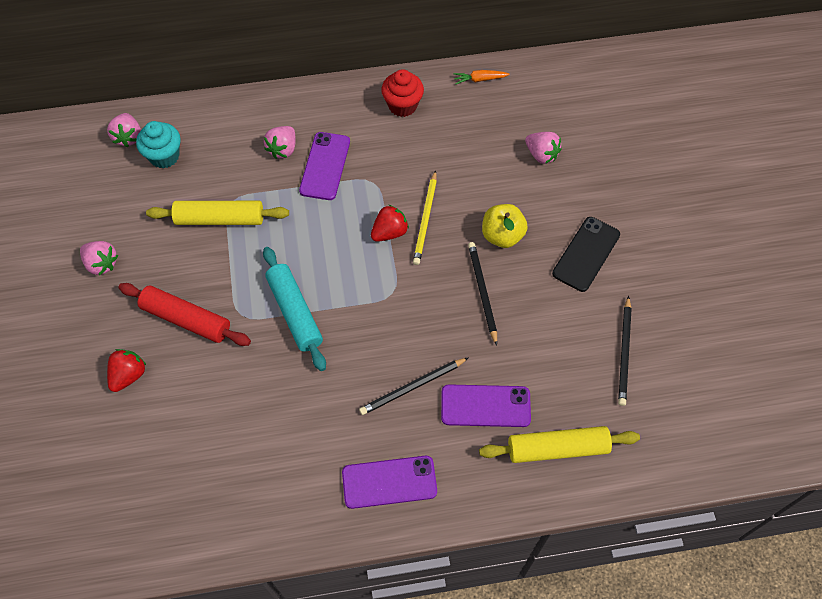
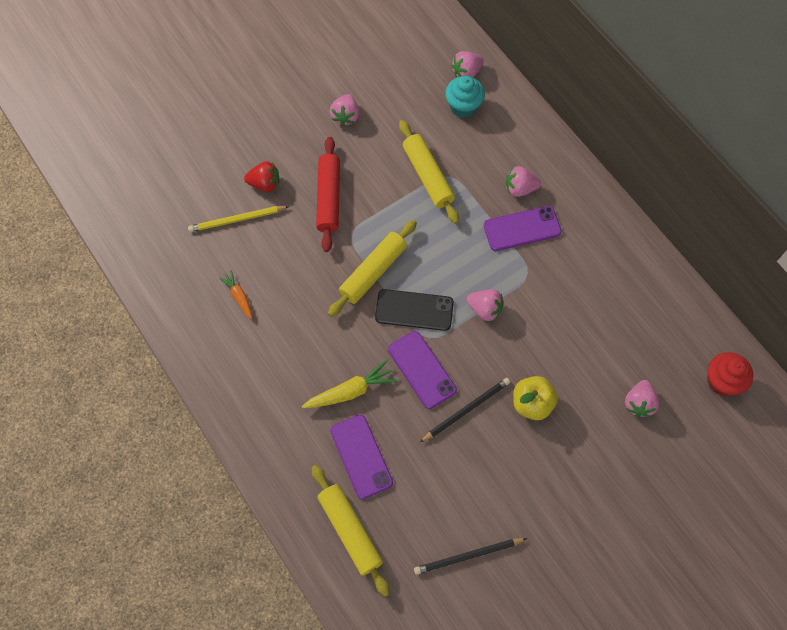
camera: 65 degrees right, 5 degrees up
(295, 312) = (373, 272): turquoise rolling pin -> yellow rolling pin
(389, 232) = (485, 309): red strawberry -> pink strawberry
(389, 482) = (263, 409): purple phone -> purple phone (422, 369)
(402, 105) = (622, 261): red cupcake -> red cupcake (722, 381)
(412, 387) = (350, 391): black pencil -> yellow carrot
(425, 220) = (513, 332): yellow pencil -> yellow pencil (237, 220)
(479, 79) = (691, 314): orange carrot -> orange carrot (239, 296)
(586, 254) = (552, 485): black phone -> black phone (414, 310)

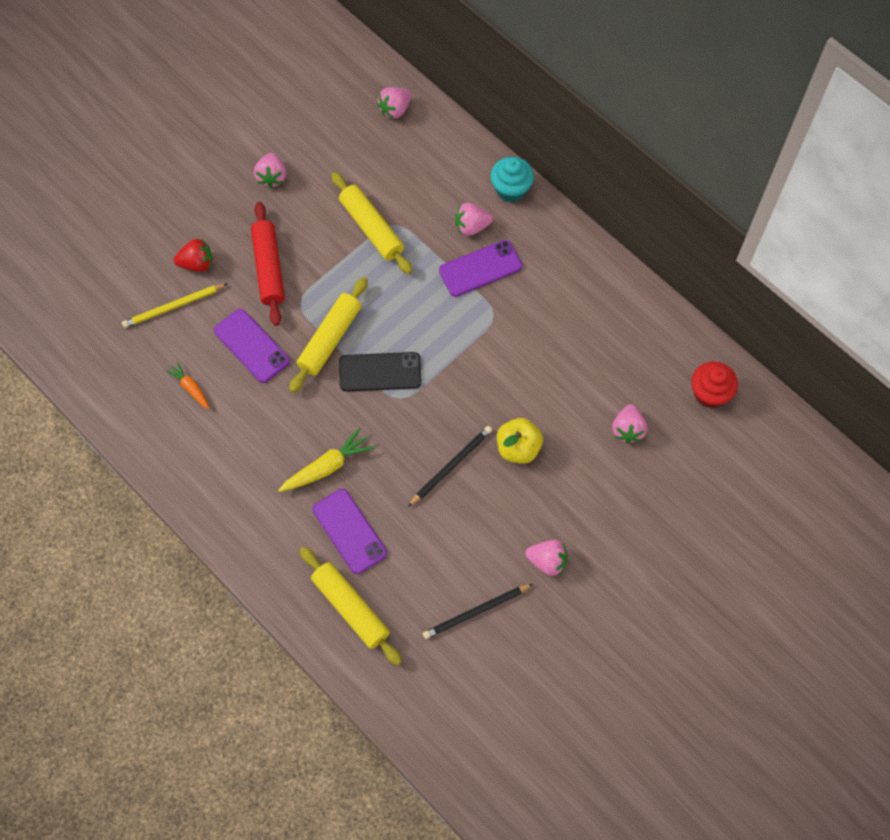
camera: 10 degrees left, 0 degrees up
(422, 369) = (398, 432): purple phone -> purple phone (251, 346)
(463, 107) = (397, 147): turquoise cupcake -> turquoise cupcake (511, 189)
(485, 309) = (454, 359): pink strawberry -> pink strawberry (547, 561)

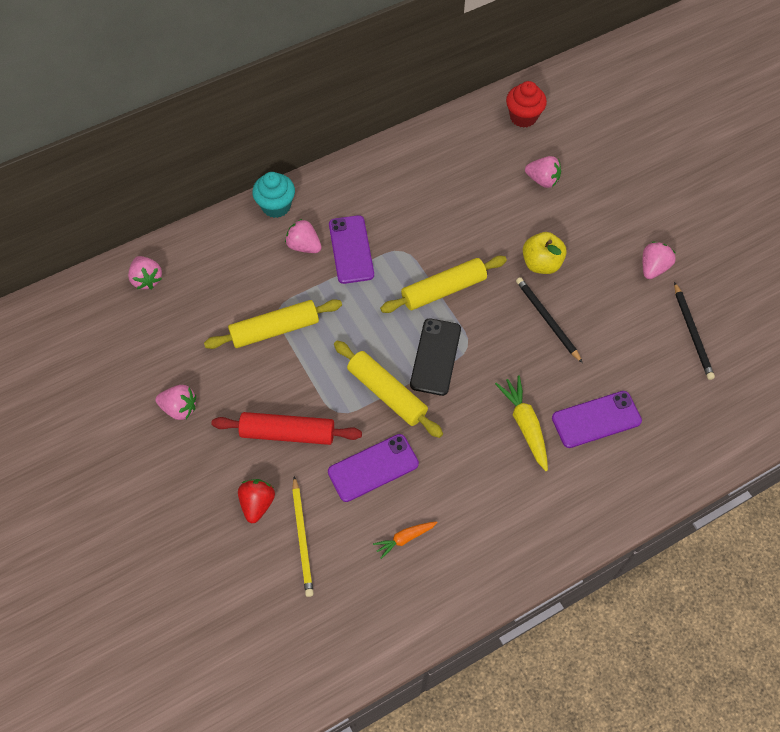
camera: 75 degrees left, 5 degrees down
(351, 608) = (674, 435): yellow rolling pin -> yellow rolling pin (443, 290)
(472, 226) = (304, 246): pink strawberry -> pink strawberry turned 120 degrees clockwise

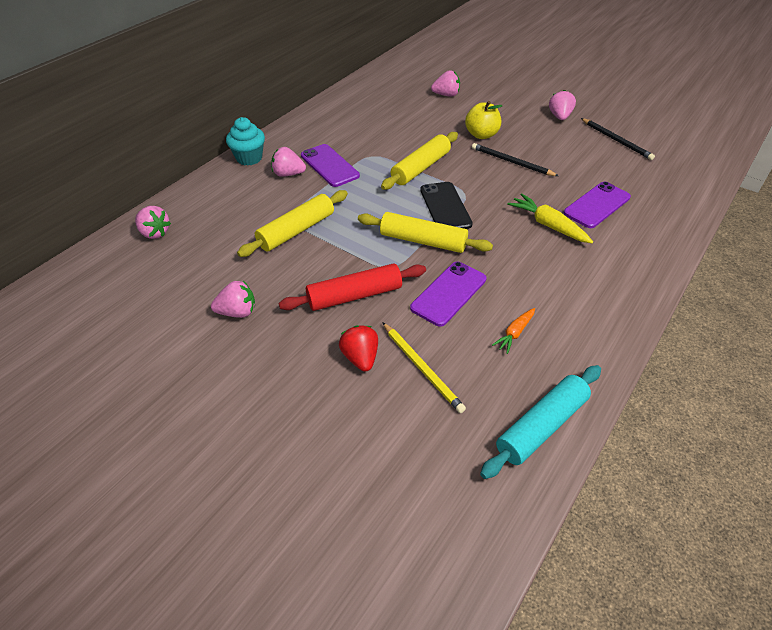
camera: 25 degrees left, 15 degrees down
(366, 639) = (541, 426): none -> turquoise rolling pin
(523, 117) = (407, 70): red cupcake -> none

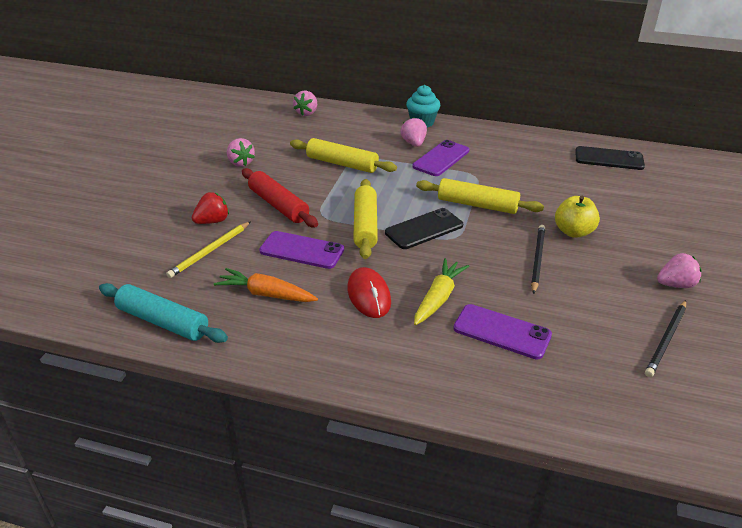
camera: 70 degrees right, 10 degrees down
(386, 86) = (609, 159): none -> black phone
(446, 95) = (633, 197): pink strawberry -> none
(514, 333) = (266, 294): orange carrot -> orange carrot, size x1.63
(534, 264) = (369, 295): none -> red mouse

